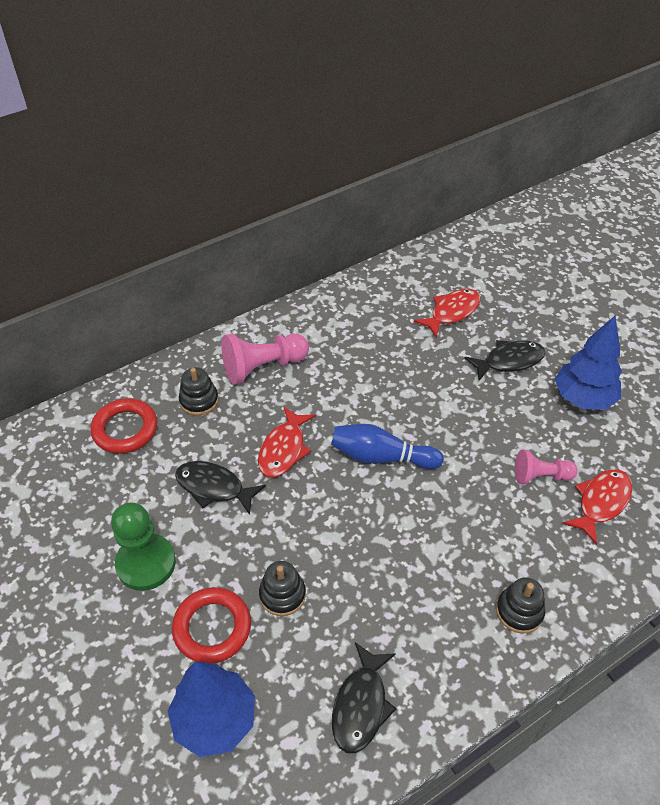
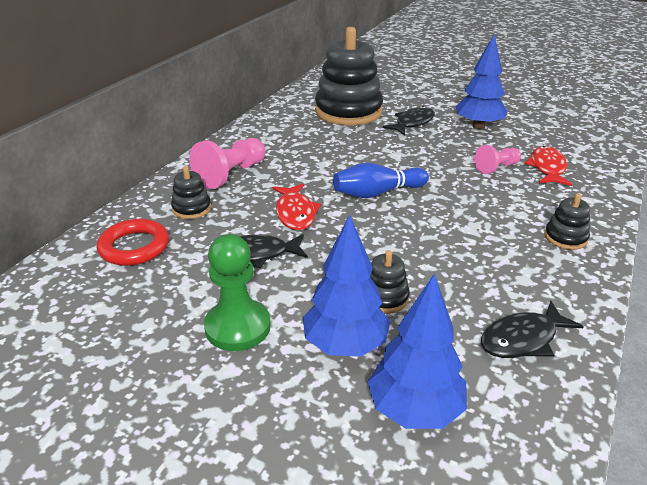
camera: 30 degrees left, 15 degrees down
(212, 628) = (345, 345): red ring -> blue tree
(361, 705) = (523, 339): black fish -> black fish turned 75 degrees clockwise
(452, 312) = (348, 112): red fish -> black stacking toy

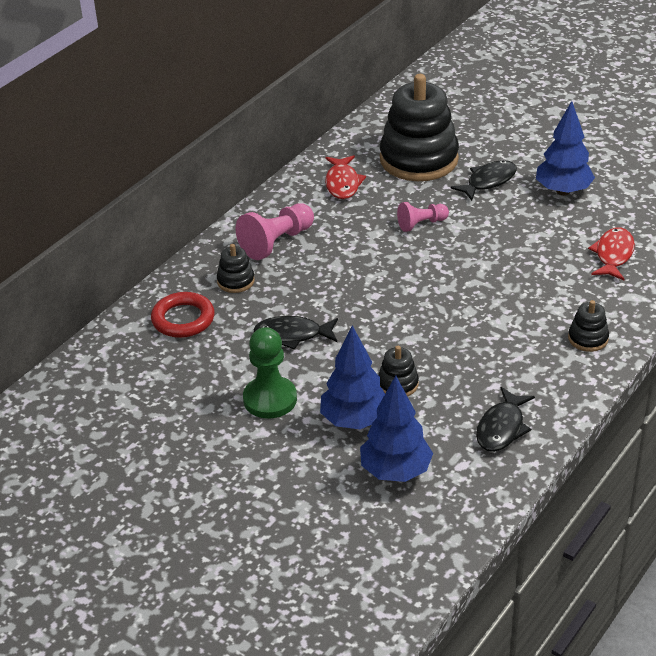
camera: 10 degrees right, 5 degrees up
(295, 213) = (335, 293): red fish -> red fish (342, 183)
(377, 193) = (421, 275): blue bowling pin -> none
(496, 168) = (557, 251): pink pawn -> pink pawn (421, 224)
(523, 339) = (502, 428): black fish -> black fish turned 45 degrees counterclockwise

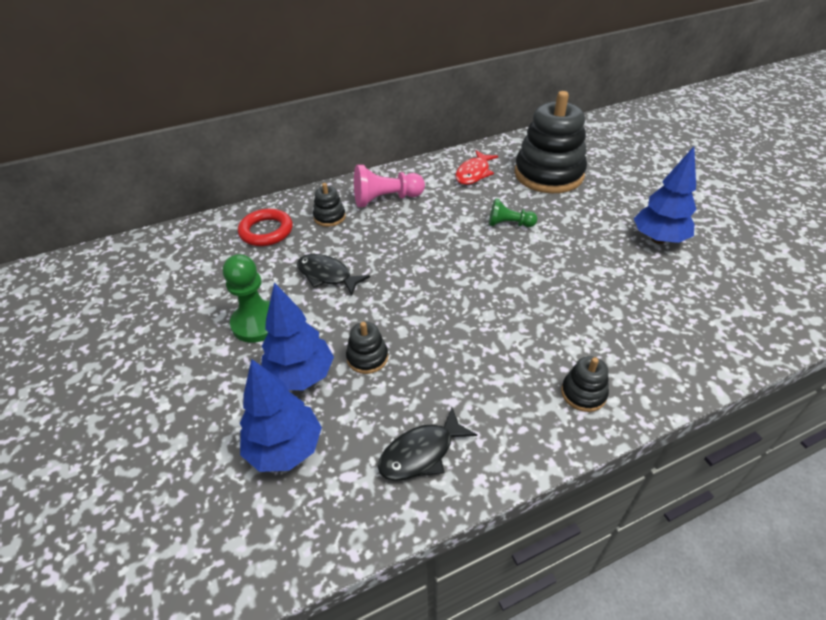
camera: 30 degrees right, 5 degrees up
(421, 224) = (509, 224): pink pawn -> green pawn
(488, 181) = (594, 209): black fish -> none
(613, 255) = (669, 316): red fish -> none

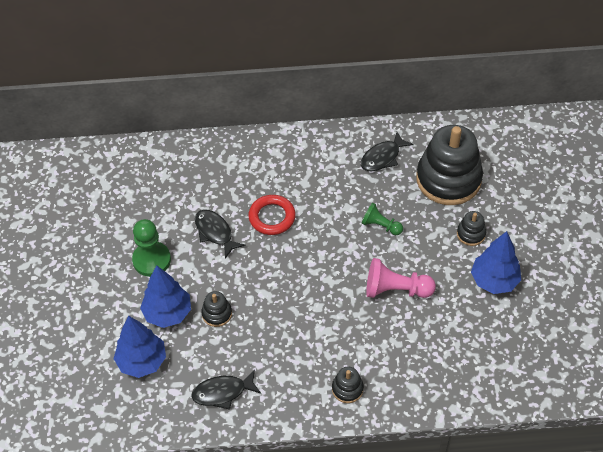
camera: 20 degrees right, 10 degrees up
(266, 231) = (183, 171): red ring -> red ring (272, 217)
(329, 217) = (238, 171): black stacking toy -> black stacking toy (471, 234)
(386, 199) = (292, 165): pink pawn -> pink pawn (396, 289)
(474, 173) = (382, 157): red fish -> black fish

